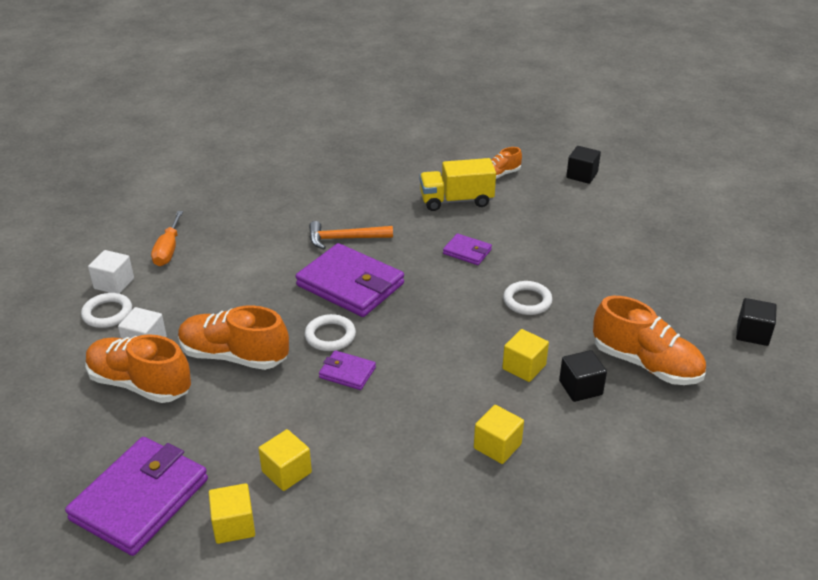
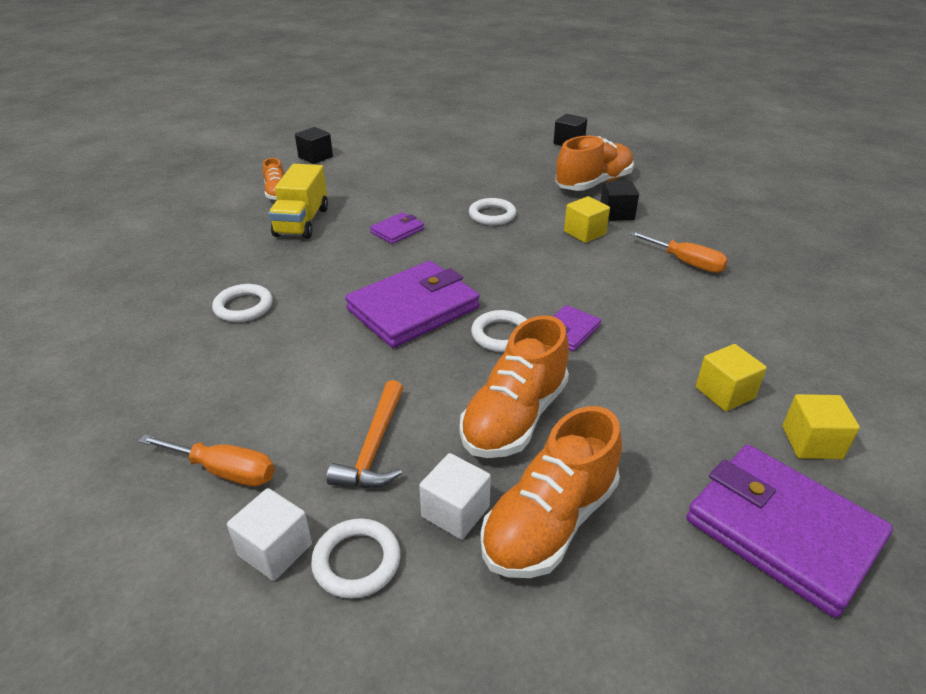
camera: 75 degrees left, 0 degrees up
(326, 209) = (243, 307): none -> white ring
(345, 239) = (319, 301): orange hammer -> orange hammer (374, 447)
(497, 446) = (686, 263): yellow cube -> orange screwdriver

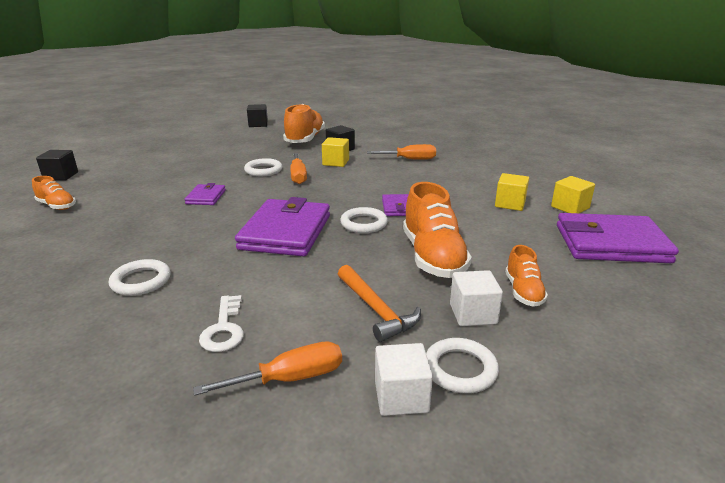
camera: 40 degrees left, 10 degrees down
(240, 391) = (224, 329): none -> white key
(302, 222) = (112, 216): yellow truck -> none
(517, 238) = (298, 176): none -> orange screwdriver
(550, 522) = (523, 291): orange shoe -> orange shoe, size x0.54

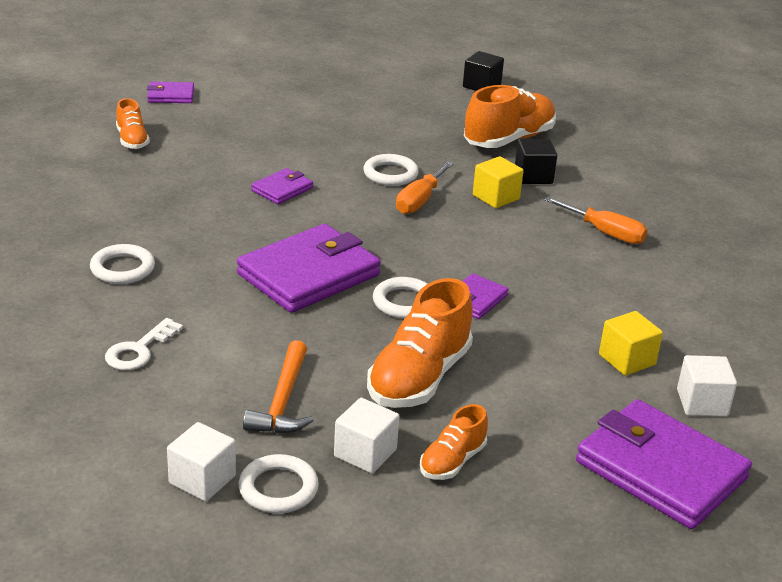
camera: 35 degrees right, 5 degrees up
(61, 176) = (171, 95): black cube -> purple wallet
(290, 379) = (140, 419): orange screwdriver -> none
(570, 207) = (702, 403): yellow cube -> white cube

